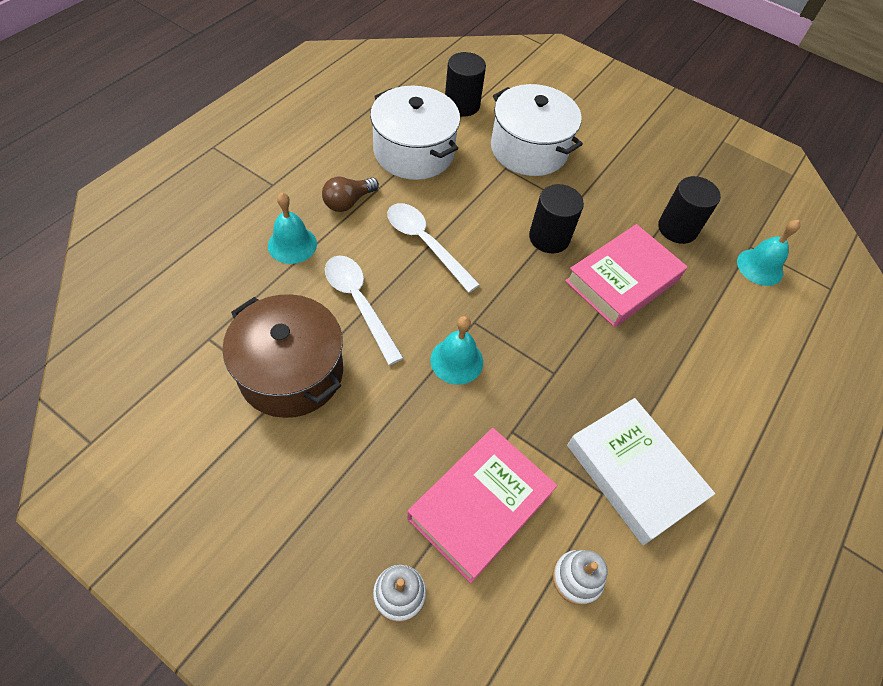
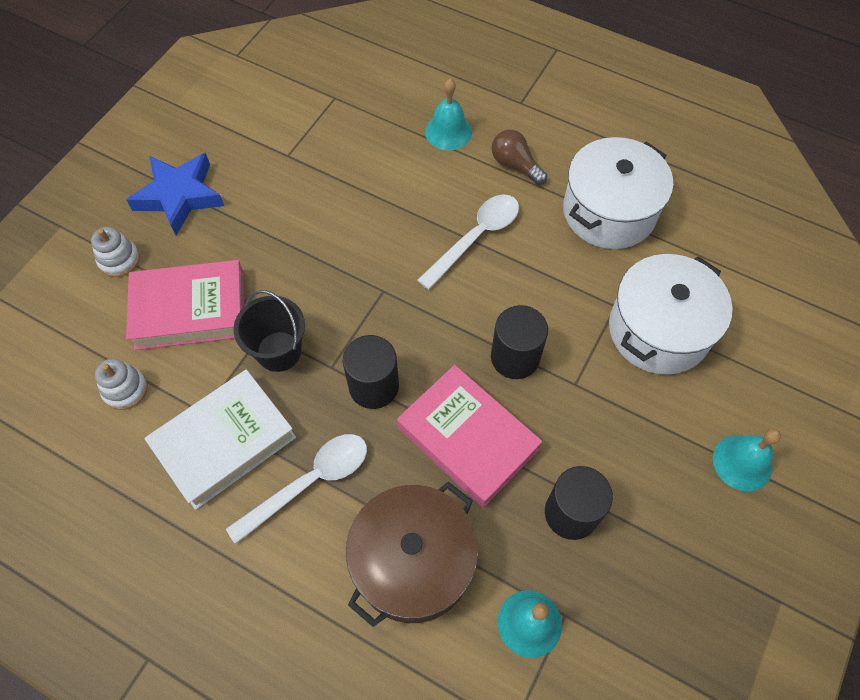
camera: 90 degrees right, 5 degrees up
(291, 372) = (308, 157): brown pot -> brown pot (413, 562)
(314, 518) = (179, 196): none -> blue star
(359, 303) = (389, 193): white spoon -> white spoon (310, 482)
(456, 360) = (335, 279): turquoise bell -> turquoise bell (742, 462)
(462, 105) = (712, 251): black cylinder -> black cylinder (373, 386)
(480, 505) = (190, 310): pink book -> pink book turned 45 degrees counterclockwise
(536, 417) = (279, 351): none -> black bucket

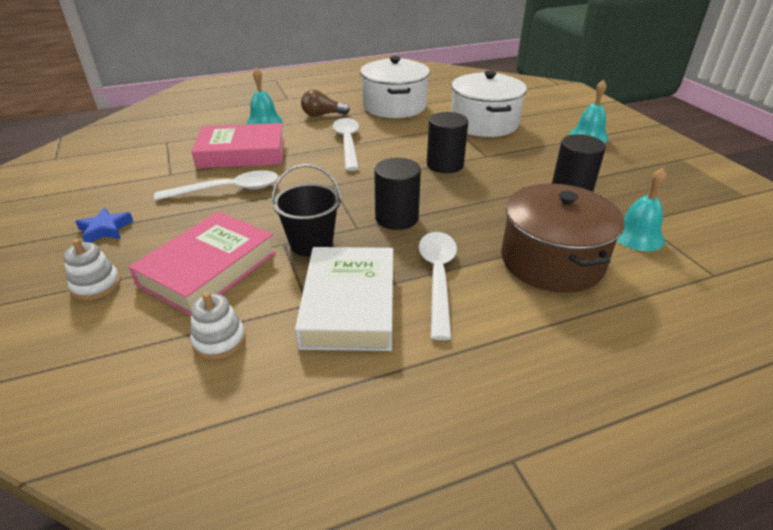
camera: 50 degrees left, 25 degrees down
(179, 196) = (105, 229): blue star -> blue star, size x0.56
(302, 220) = (228, 190): none -> white spoon
(467, 439) = (481, 202): pink book -> pink book (242, 153)

